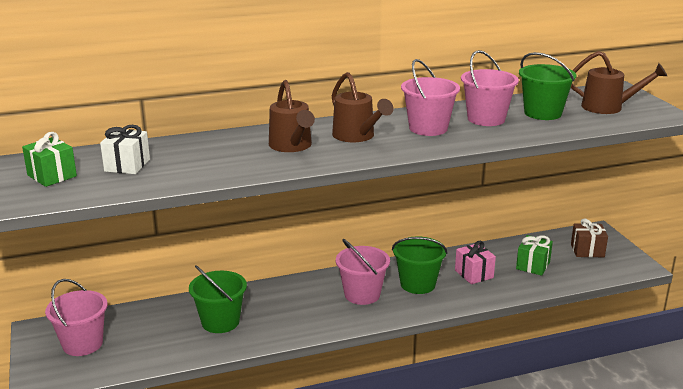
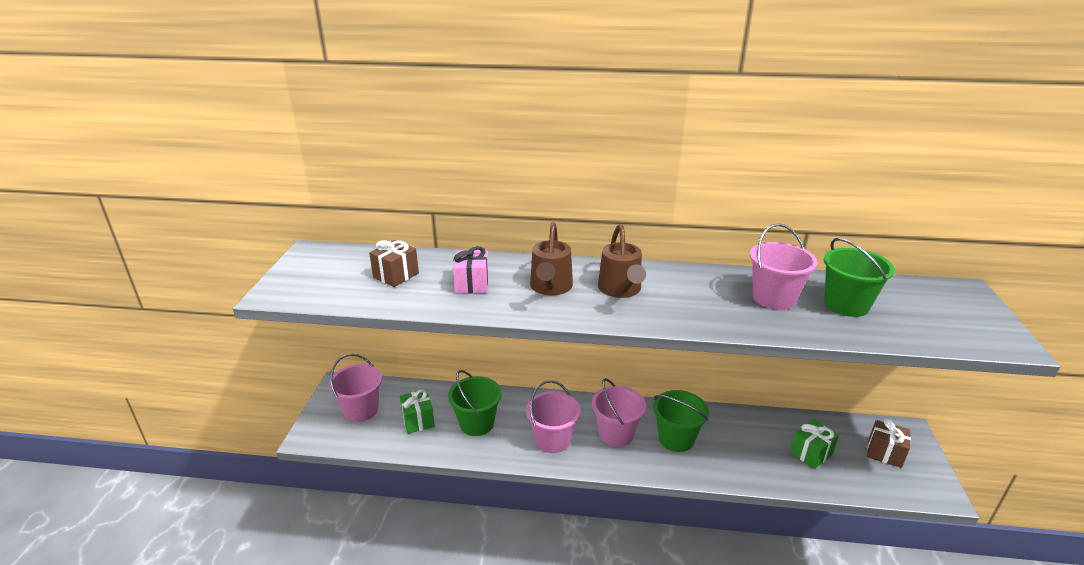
camera: 25 degrees right, 5 degrees up
(52, 176) = (331, 272): green gift -> green gift (418, 420)
(127, 165) = (396, 275): white gift -> brown gift
(428, 128) = (701, 296): pink bucket -> pink bucket (552, 440)
(474, 274) = (740, 444): pink gift -> pink gift (471, 284)
(608, 107) = (936, 314): brown watering can -> none

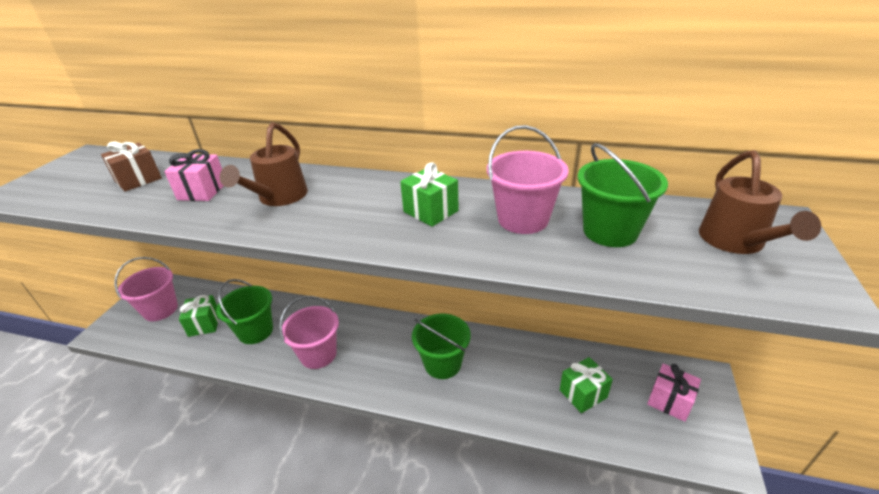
camera: 10 degrees right, 5 degrees up
(616, 433) = (384, 353): pink bucket -> none
(621, 290) = (352, 203): brown watering can -> brown watering can (736, 242)
(694, 294) = (430, 211): none -> green gift
(884, 453) = (669, 401): brown gift -> pink gift

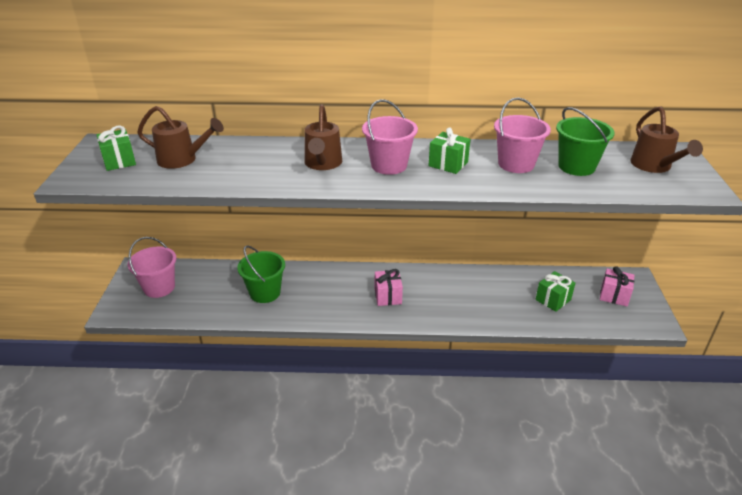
camera: 15 degrees left, 0 degrees up
(138, 180) = (182, 160): brown gift -> brown watering can
(202, 191) = (252, 164): pink gift -> pink gift (388, 296)
(204, 324) = (212, 293): green gift -> green gift (119, 161)
(318, 354) = (332, 302): pink bucket -> pink bucket (389, 165)
(442, 364) = (439, 295): green bucket -> none

